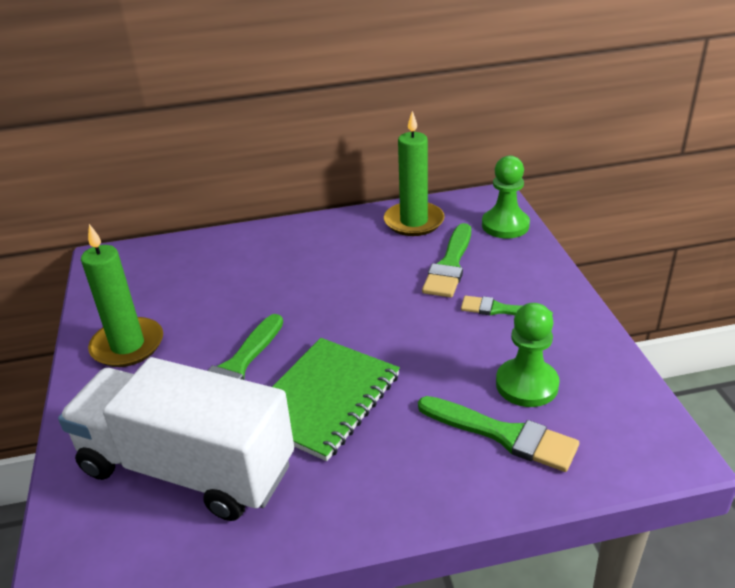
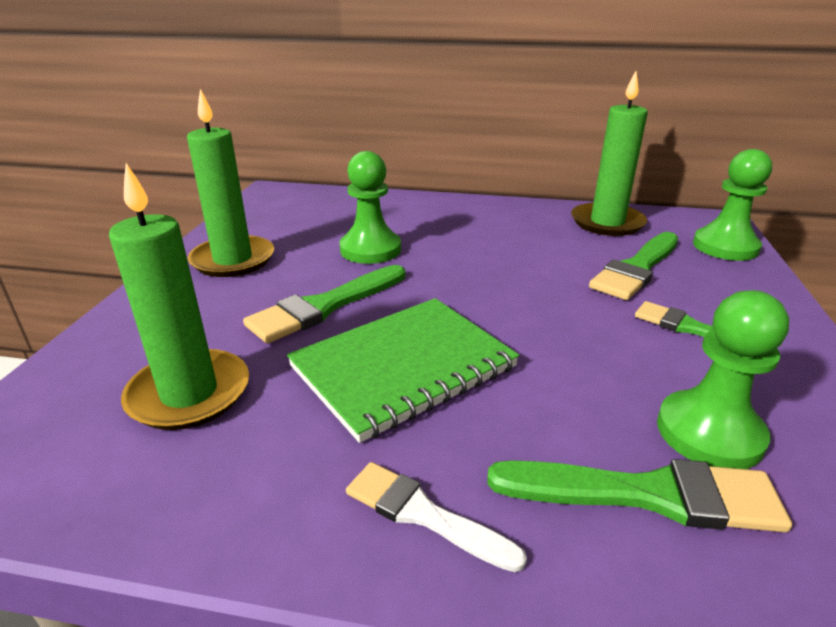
camera: 20 degrees right, 5 degrees down
(187, 468) = (189, 394): white truck -> green candle
(239, 302) = (370, 249): none -> green pawn
(387, 489) = (423, 514): none -> white brush
(503, 435) = (647, 495): green brush -> green brush turned 45 degrees counterclockwise

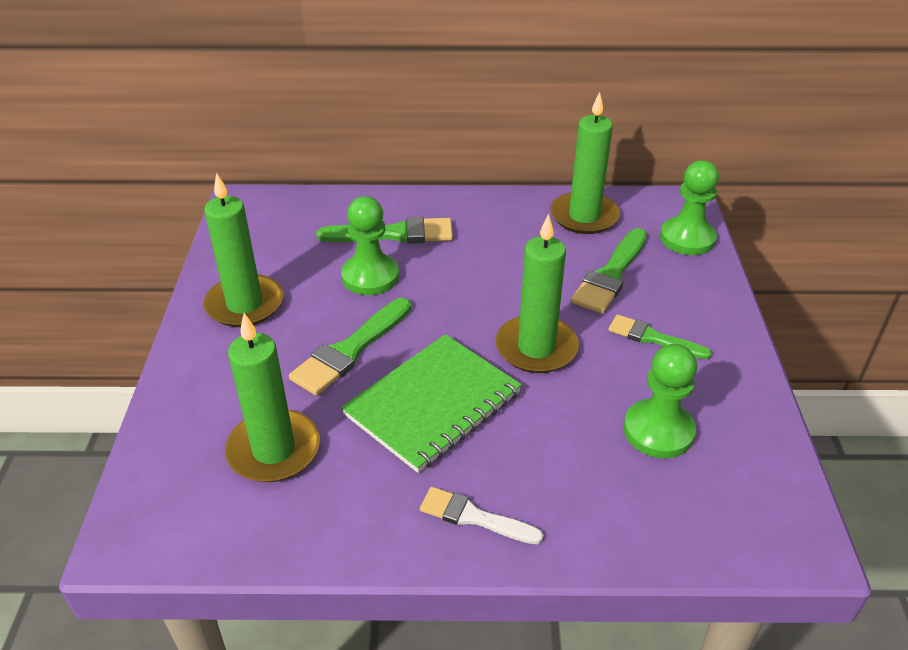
camera: 10 degrees left, 10 degrees up
(543, 325) = (536, 348): none -> green candle
(647, 495) = (616, 483): green brush -> green brush (394, 234)

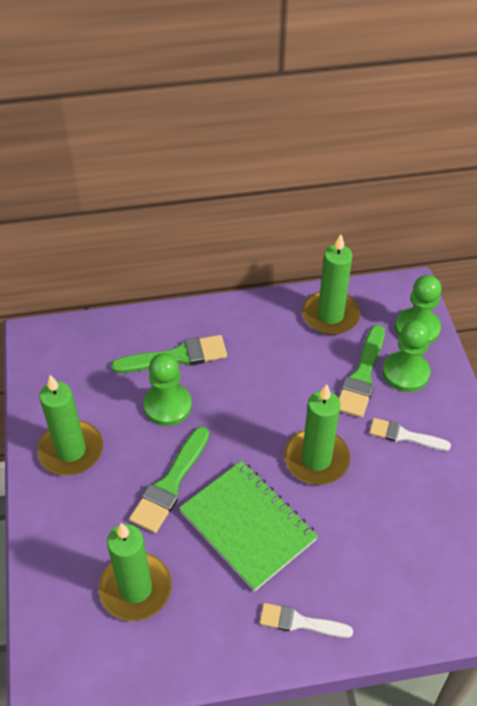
camera: 10 degrees left, 10 degrees up
(432, 404) = (247, 526): green notebook -> green notebook turned 75 degrees counterclockwise
(653, 338) = (404, 436): green brush -> white brush
(658, 431) = (420, 524): green pawn -> green pawn (405, 373)

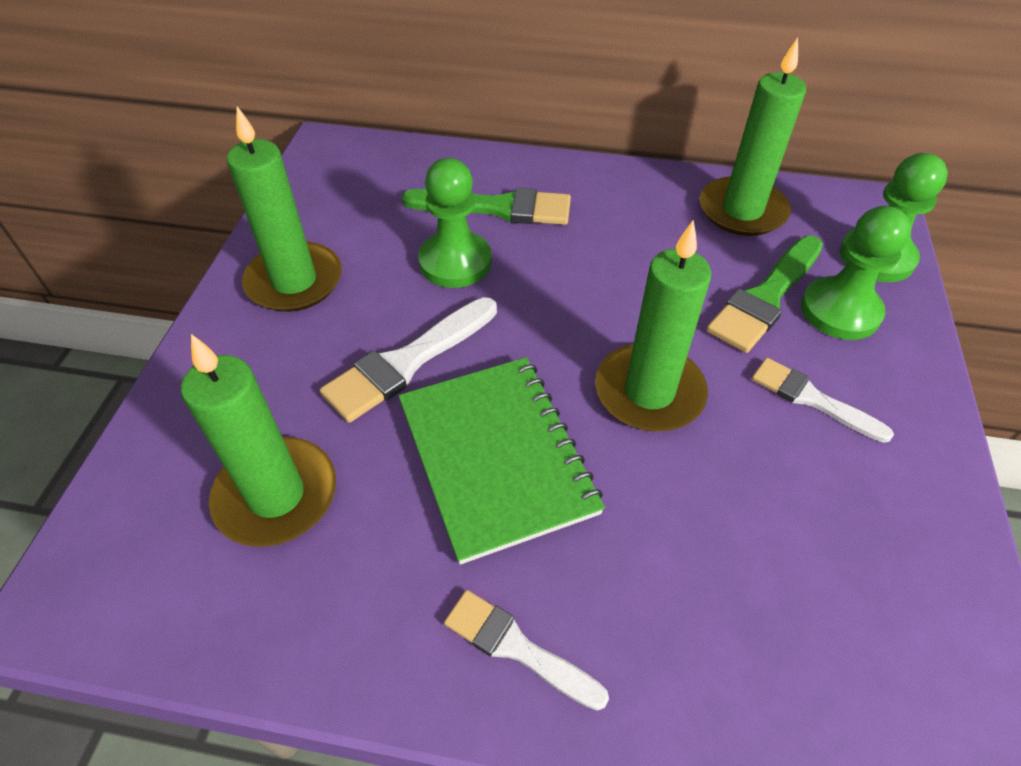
camera: 20 degrees right, 0 degrees up
(170, 484) = (407, 362): green brush -> white brush

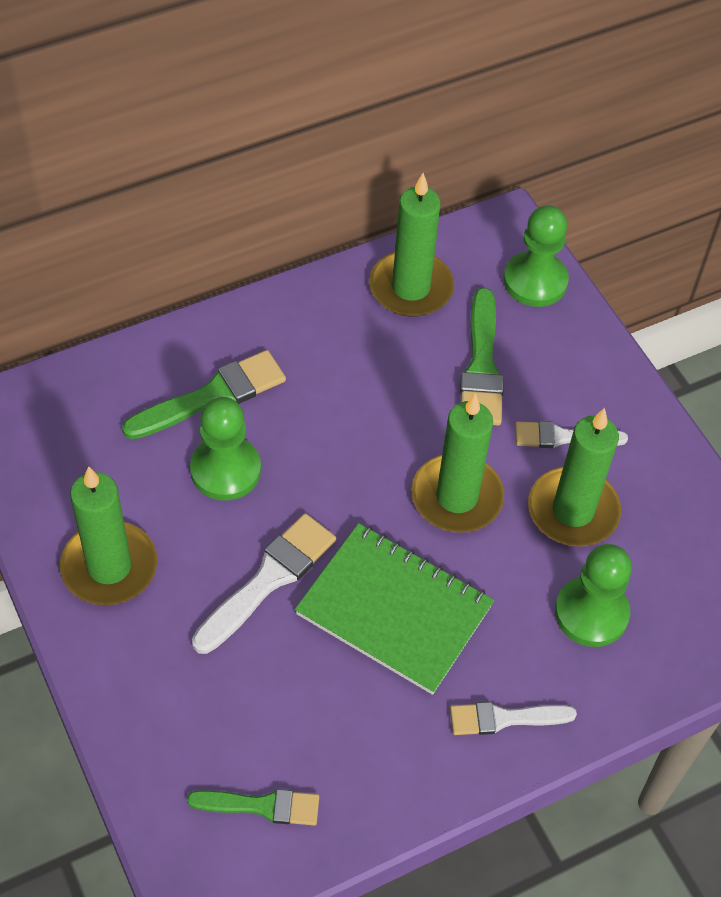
camera: 40 degrees left, 5 degrees up
(196, 559) = (262, 806): none -> green brush
(276, 495) = (272, 733): green candle -> green candle (573, 510)
(407, 362) = (269, 579): white brush -> white brush turned 150 degrees counterclockwise
(840, 311) = (538, 349): green pawn -> green pawn (591, 613)

